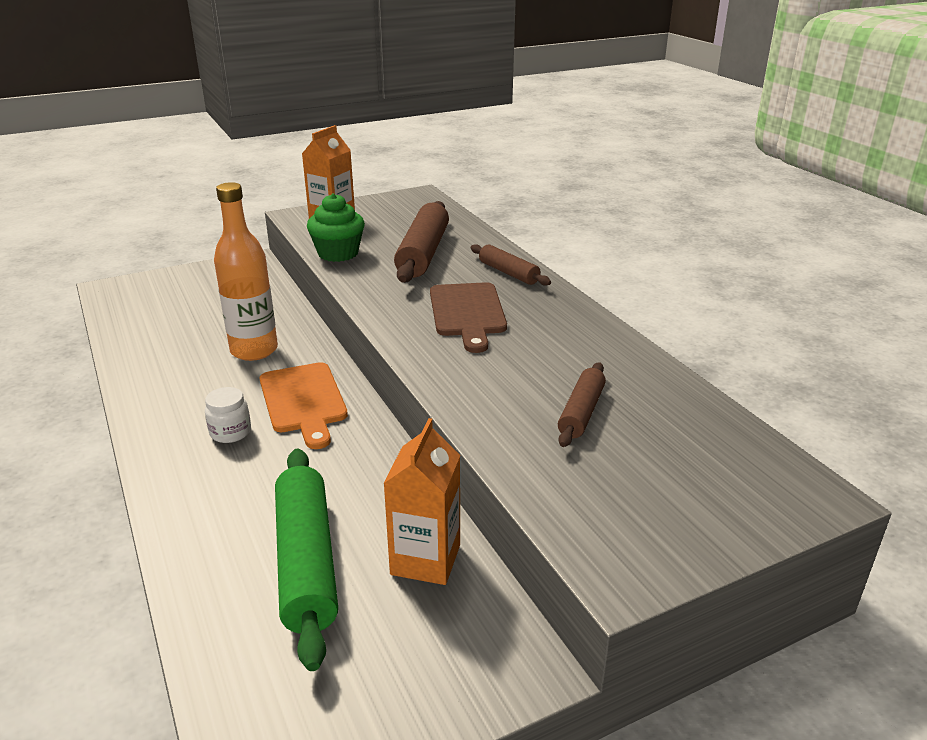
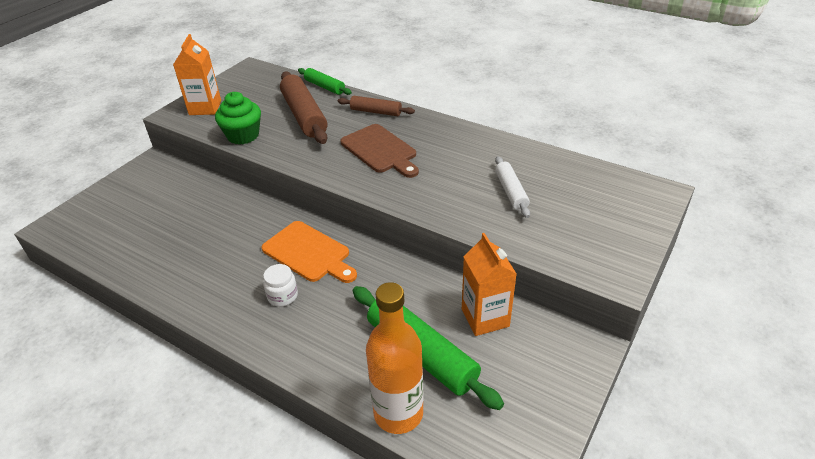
camera: 30 degrees left, 10 degrees up
(254, 350) = (233, 231): orange bottle -> orange bottle (398, 413)
(478, 232) = (324, 87): none -> green rolling pin
(581, 412) = (510, 192): brown rolling pin -> white rolling pin

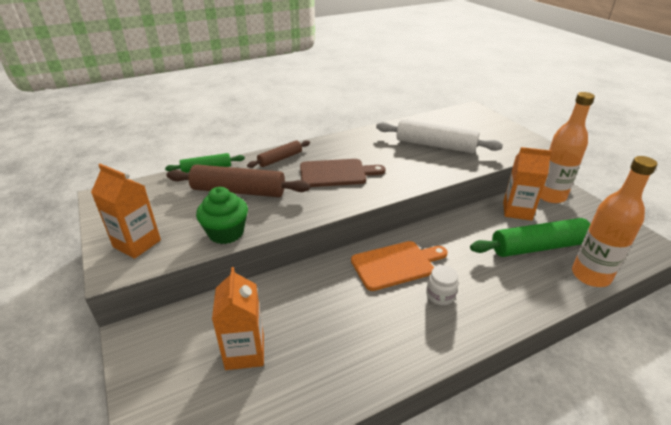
camera: 60 degrees left, 5 degrees down
(159, 214) = (245, 352): none -> orange carton
(510, 192) = (435, 145): white rolling pin -> white rolling pin, size x1.76
(555, 343) = (550, 196): none -> orange bottle

